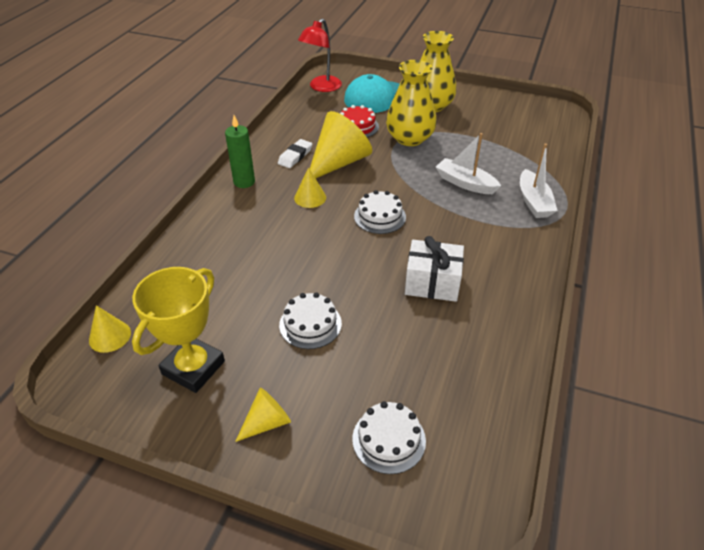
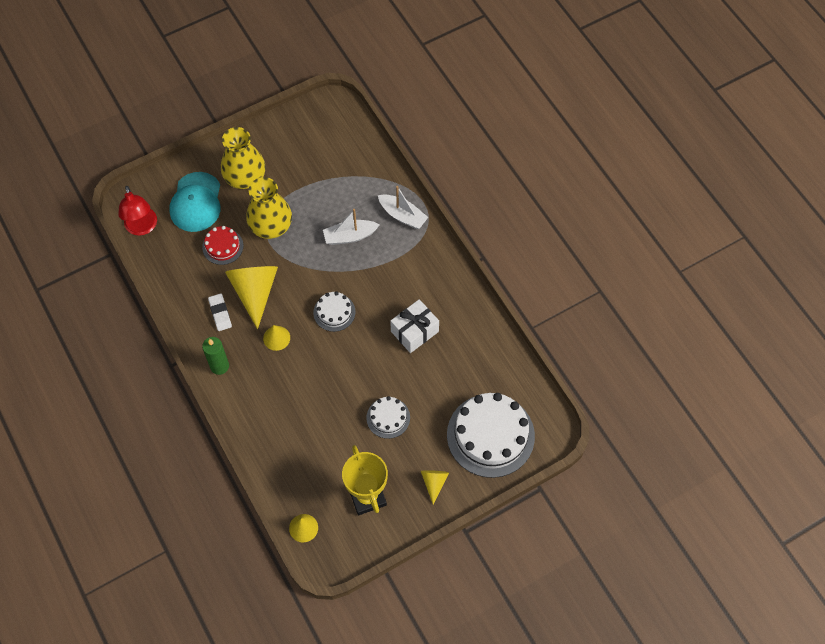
camera: 50 degrees left, 20 degrees up
(389, 439) = (490, 435): white cake -> white cake, size x1.99

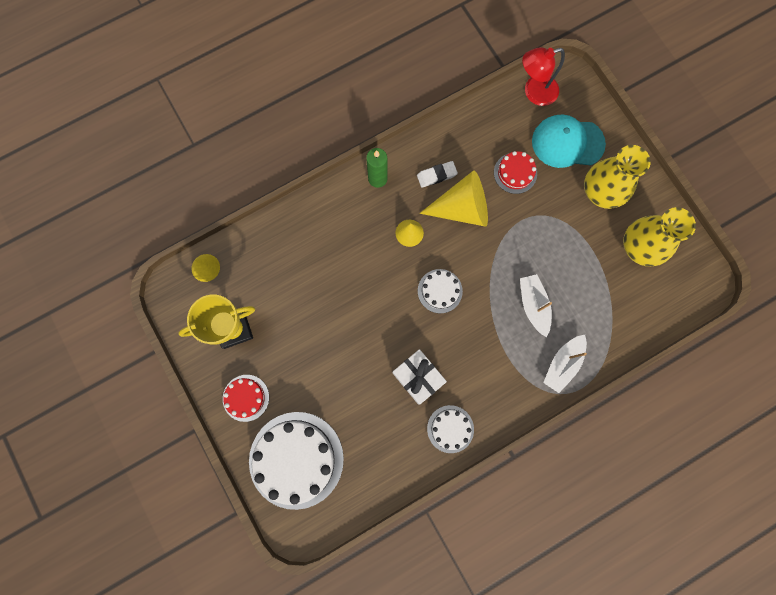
camera: 90 degrees right, 15 degrees up
(271, 225) = (543, 220): yellow vase -> yellow vase (641, 246)
(388, 417) = (318, 349): white cake -> white cake (450, 429)
(434, 483) = (246, 398): yellow cone -> red cake

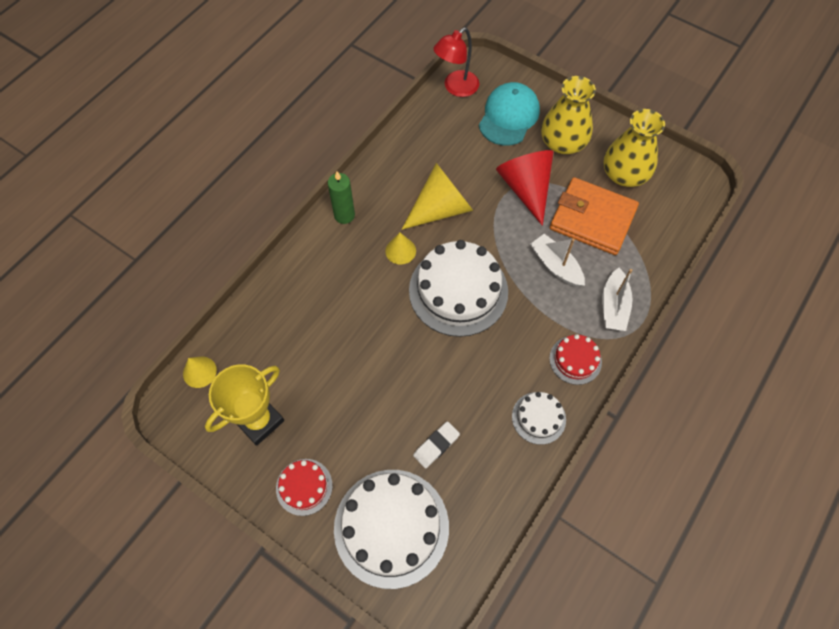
camera: 25 degrees left, 15 degrees down
(418, 377) = (479, 382): white gift -> none
(436, 175) = (401, 190): white eraser -> white eraser (436, 445)
(440, 291) = (458, 291): white cake -> white cake, size x1.99
(515, 173) = (475, 159): red cake -> red cake (575, 360)
(545, 221) = (525, 188): none -> red cone
(567, 142) = (509, 116): turquoise cap -> turquoise cap turned 135 degrees clockwise
(588, 276) = (592, 219): none -> orange wallet

